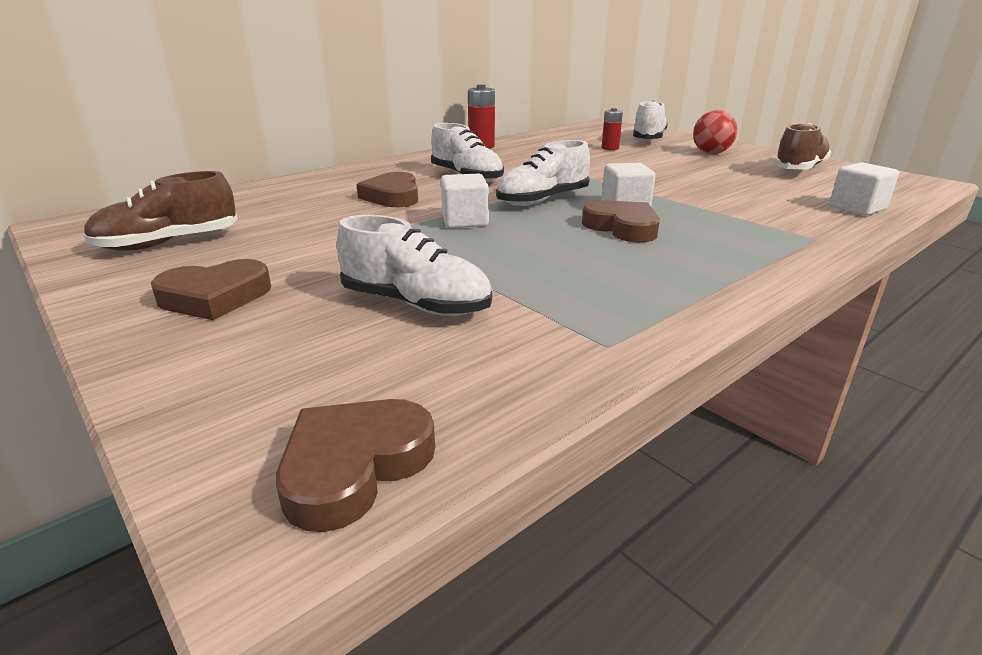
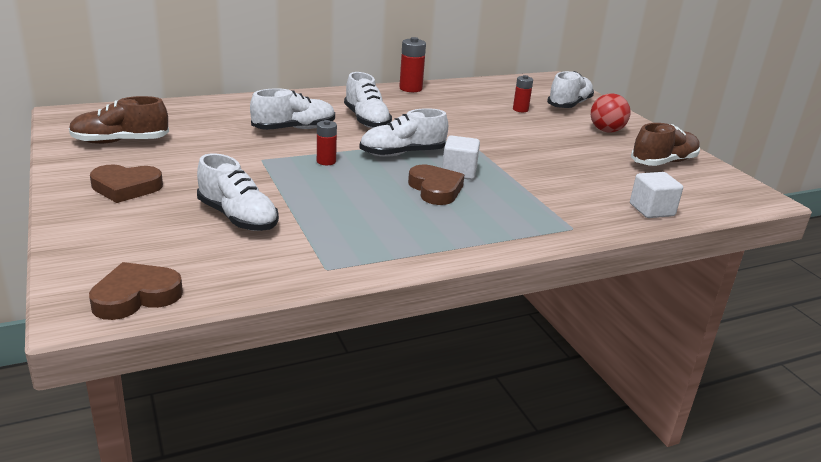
camera: 15 degrees right, 0 degrees up
(392, 196) = (294, 129): brown heart -> white shoe
(465, 221) = (326, 161): white cube -> red battery

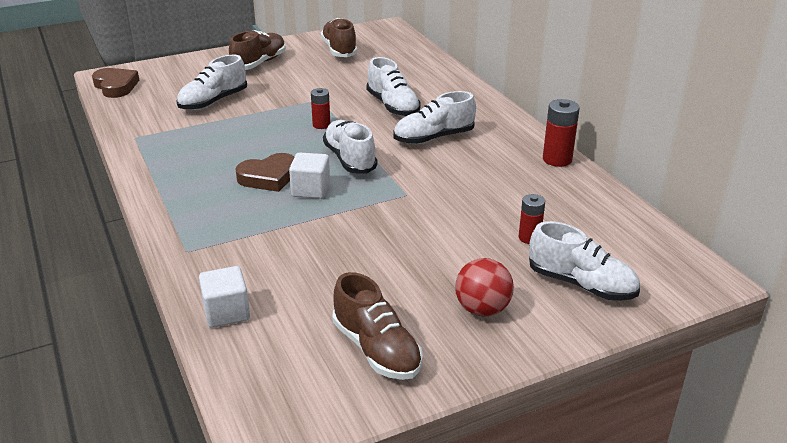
camera: 90 degrees right, 5 degrees up
(126, 188) = (259, 63): brown heart -> brown shoe

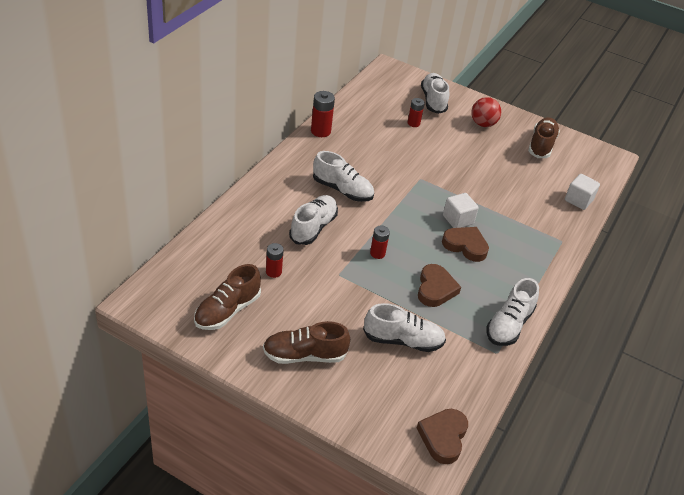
camera: 130 degrees left, 10 degrees up
(241, 137) = (435, 289): none -> brown heart
(350, 159) = (407, 218): white shoe -> white shoe (509, 325)
(358, 75) = (273, 272): none -> red battery

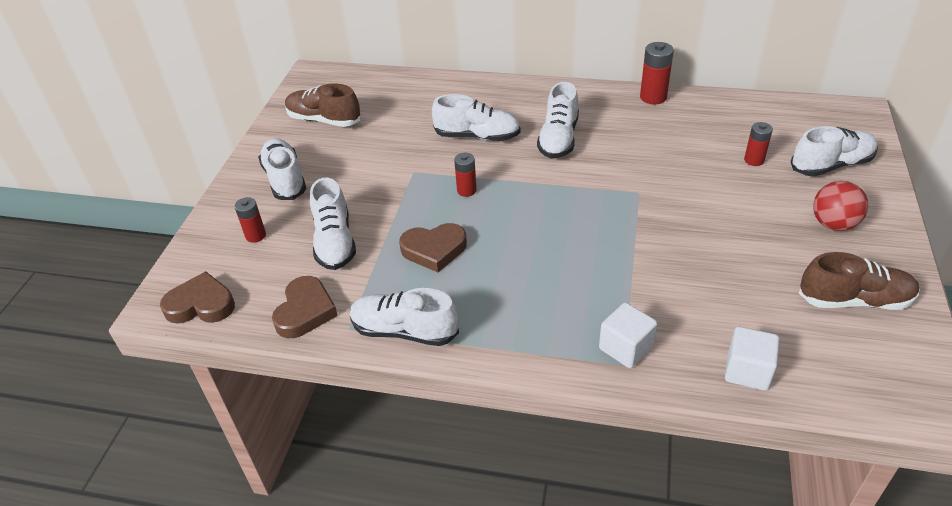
camera: 80 degrees right, 0 degrees up
(273, 272) = (392, 130): red battery -> red battery (255, 235)
(304, 355) = (285, 179): brown shoe -> white shoe
(458, 220) = (581, 243): white cube -> white cube (626, 348)
(465, 246) = (533, 260): brown heart -> brown heart (305, 311)

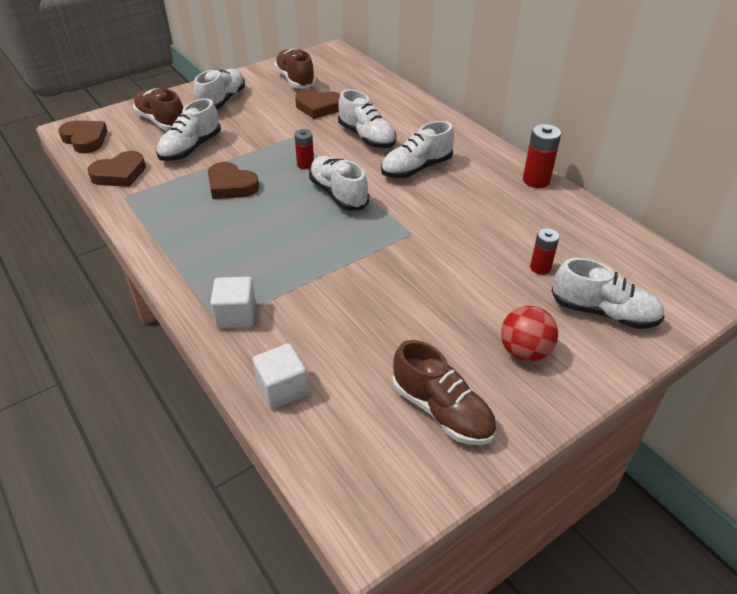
camera: 40 degrees right, 0 degrees up
(255, 235) = (161, 121): red battery -> brown shoe
(390, 133) = (318, 107): none -> brown heart
(404, 331) = (144, 217): white shoe -> white shoe (338, 194)

